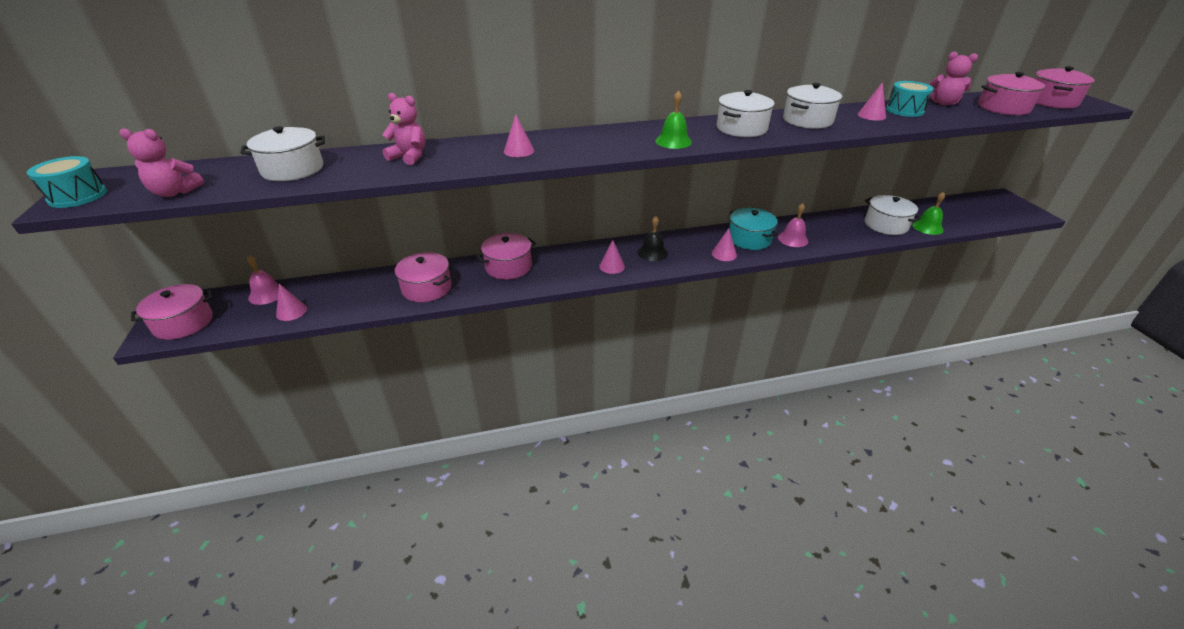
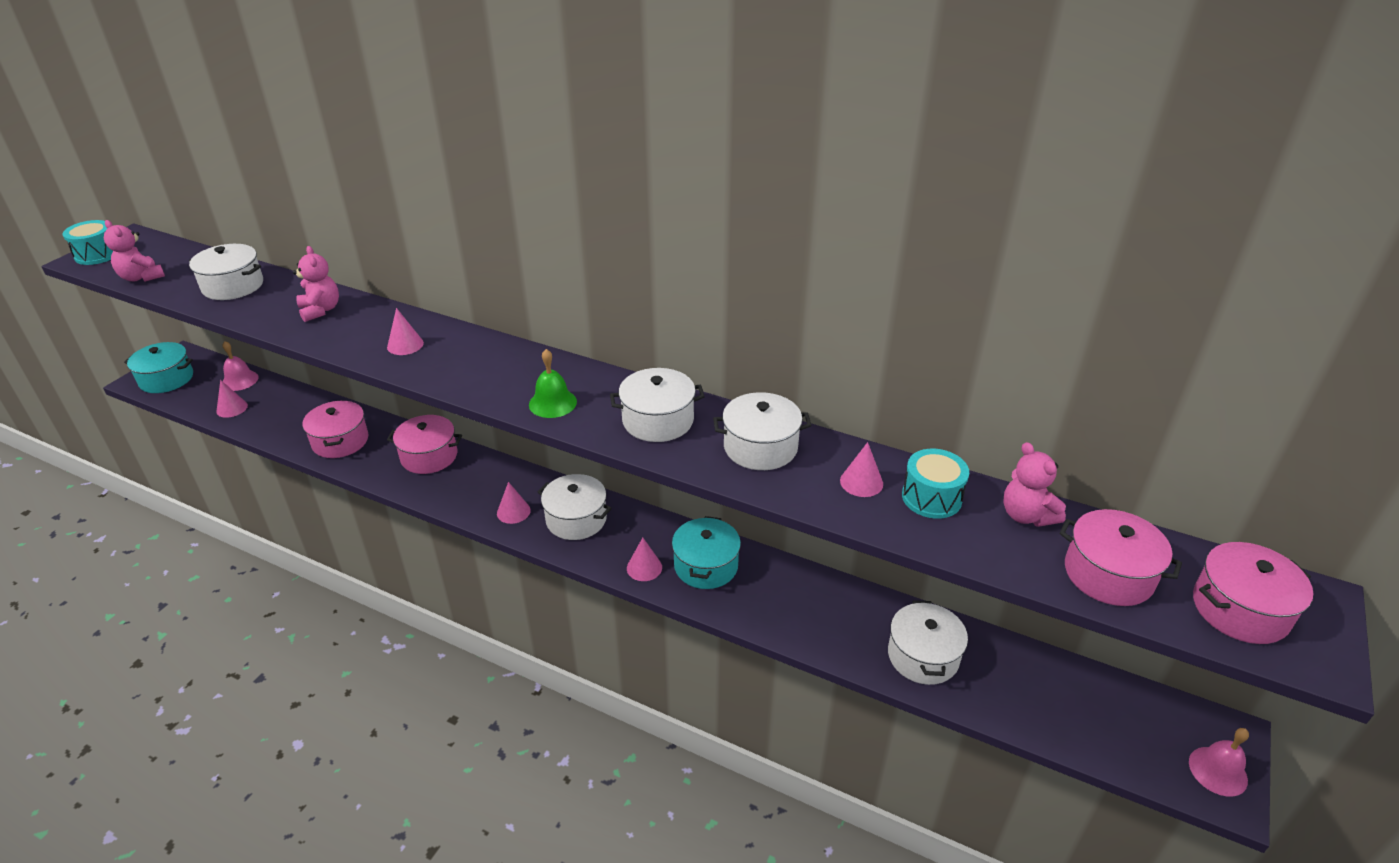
camera: 40 degrees right, 0 degrees up
(183, 323) = (166, 379): pink pot -> turquoise pot
(652, 252) = (576, 519): black bell -> white pot
(793, 239) = (757, 598): pink bell -> pink bell (1218, 771)
(927, 227) = (981, 698): green bell -> none

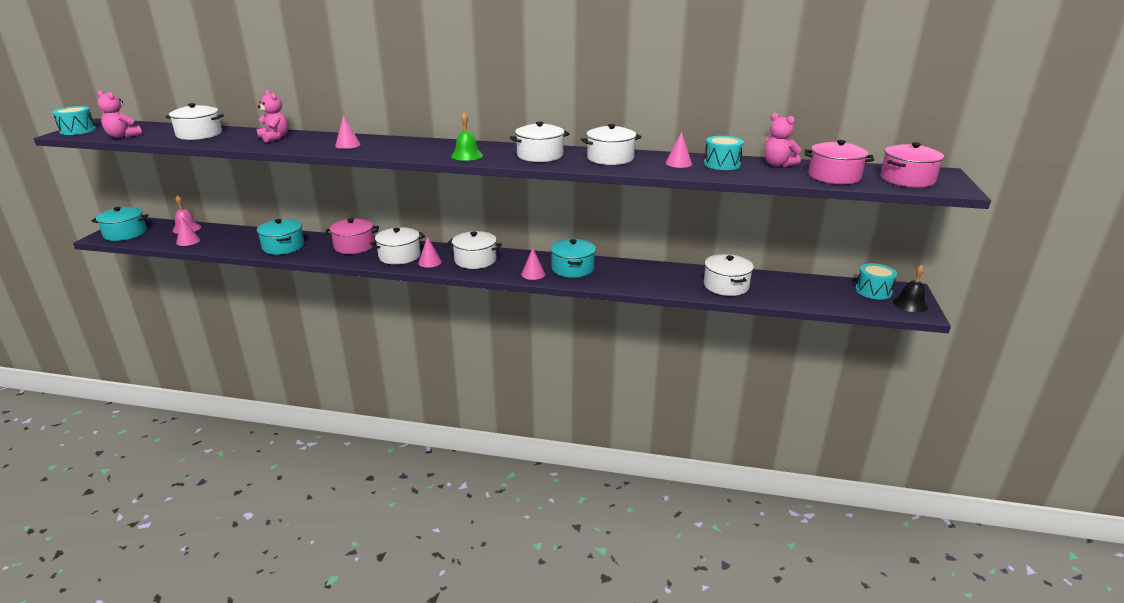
camera: 15 degrees left, 10 degrees down
(340, 441) = (283, 246): pink pot -> turquoise pot
(479, 490) = (399, 256): none -> white pot
(1165, 722) = (873, 291): none -> turquoise drum
(1218, 771) = (910, 304): pink bell -> black bell

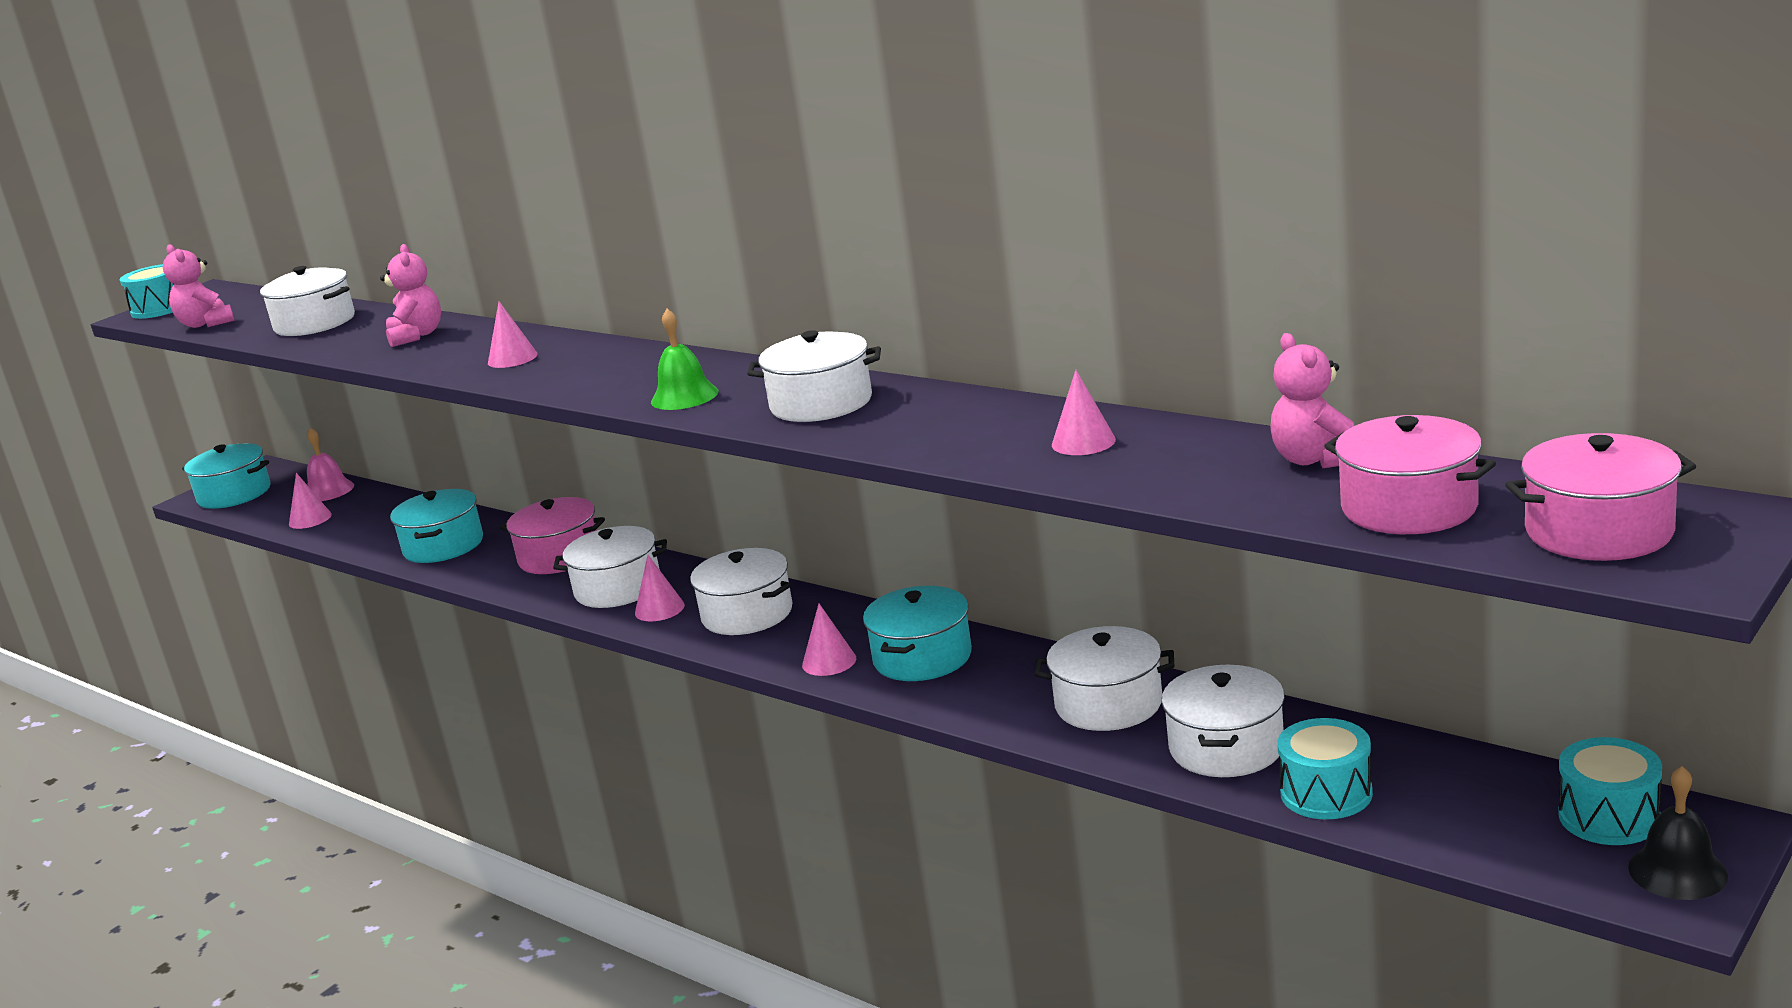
camera: 30 degrees right, 5 degrees down
(610, 158) = (954, 419): white pot -> white pot (1108, 704)
(722, 164) = (1180, 450): turquoise drum -> turquoise drum (1326, 793)

